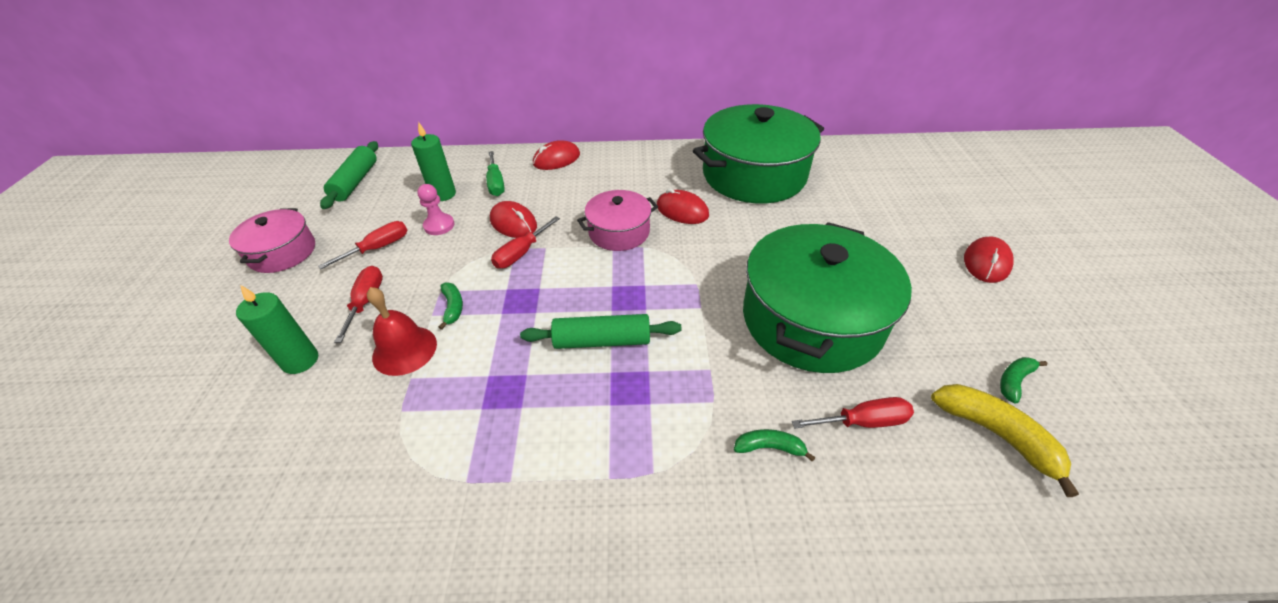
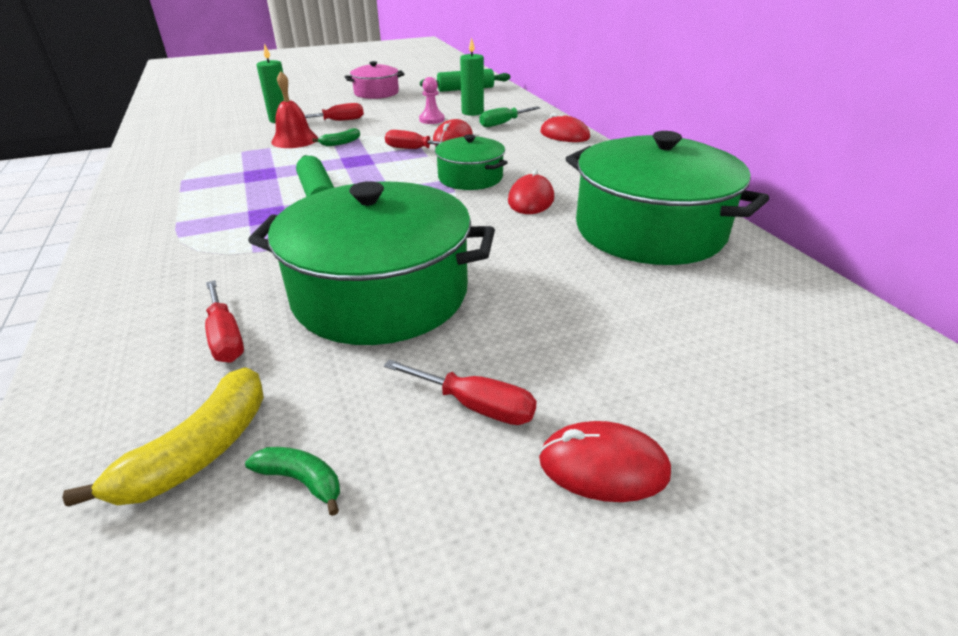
camera: 70 degrees right, 10 degrees down
(378, 248) = (394, 111): red screwdriver -> red screwdriver (475, 406)
(619, 232) = (470, 178): pink pot -> green pot
(769, 447) = (196, 284): green banana -> none

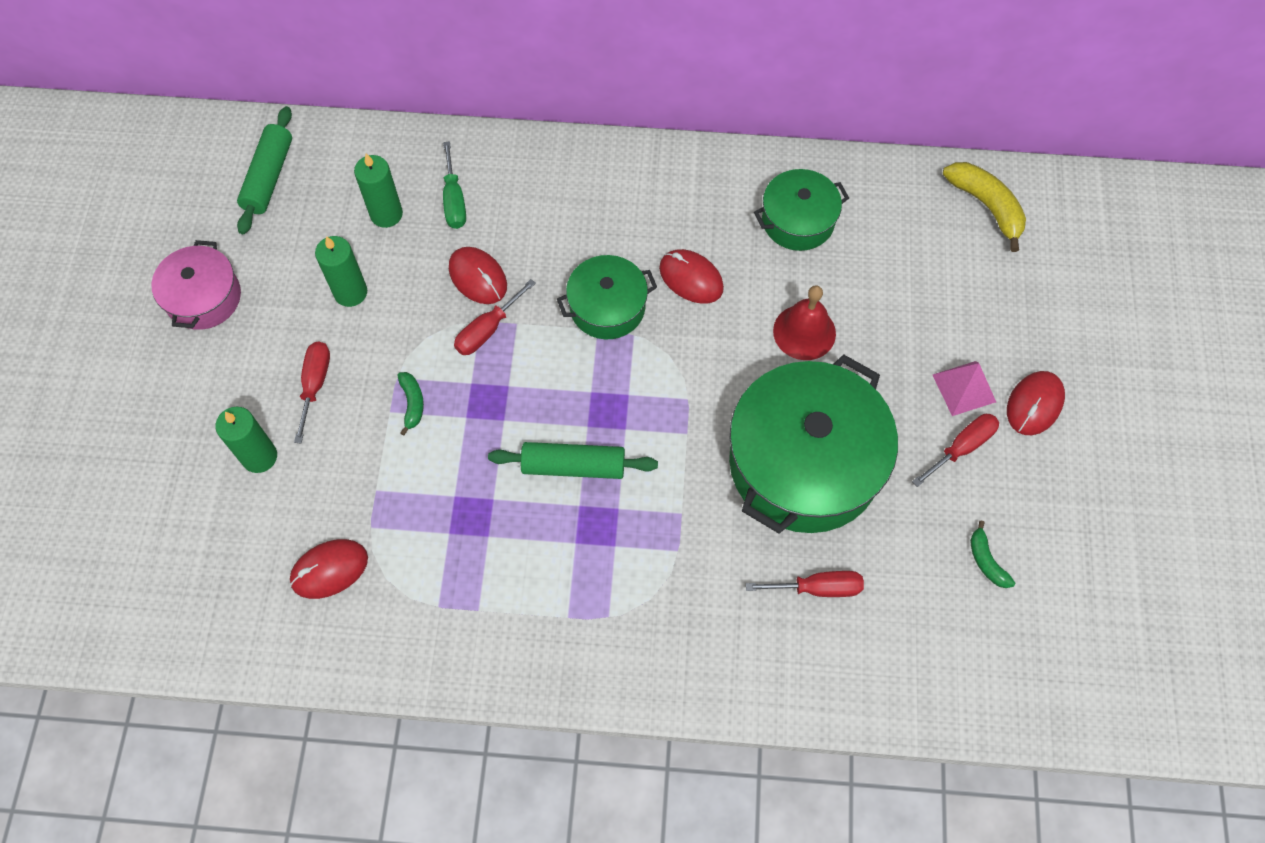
camera: 65 degrees left, 30 degrees up
(199, 451) = (940, 615): yellow banana -> yellow banana (986, 206)
(294, 140) = (365, 455): red bell -> red bell (804, 332)
(302, 480) = (986, 561): green banana -> green banana turned 75 degrees counterclockwise
(409, 116) = (350, 292): none -> green candle
(432, 120) = (386, 272): pink pawn -> none
(564, 135) = (535, 159): red mouse -> red mouse (329, 569)
(566, 385) = (964, 388): none -> pink pyramid
(649, 230) = (798, 220): green pot -> green pot, size x0.53

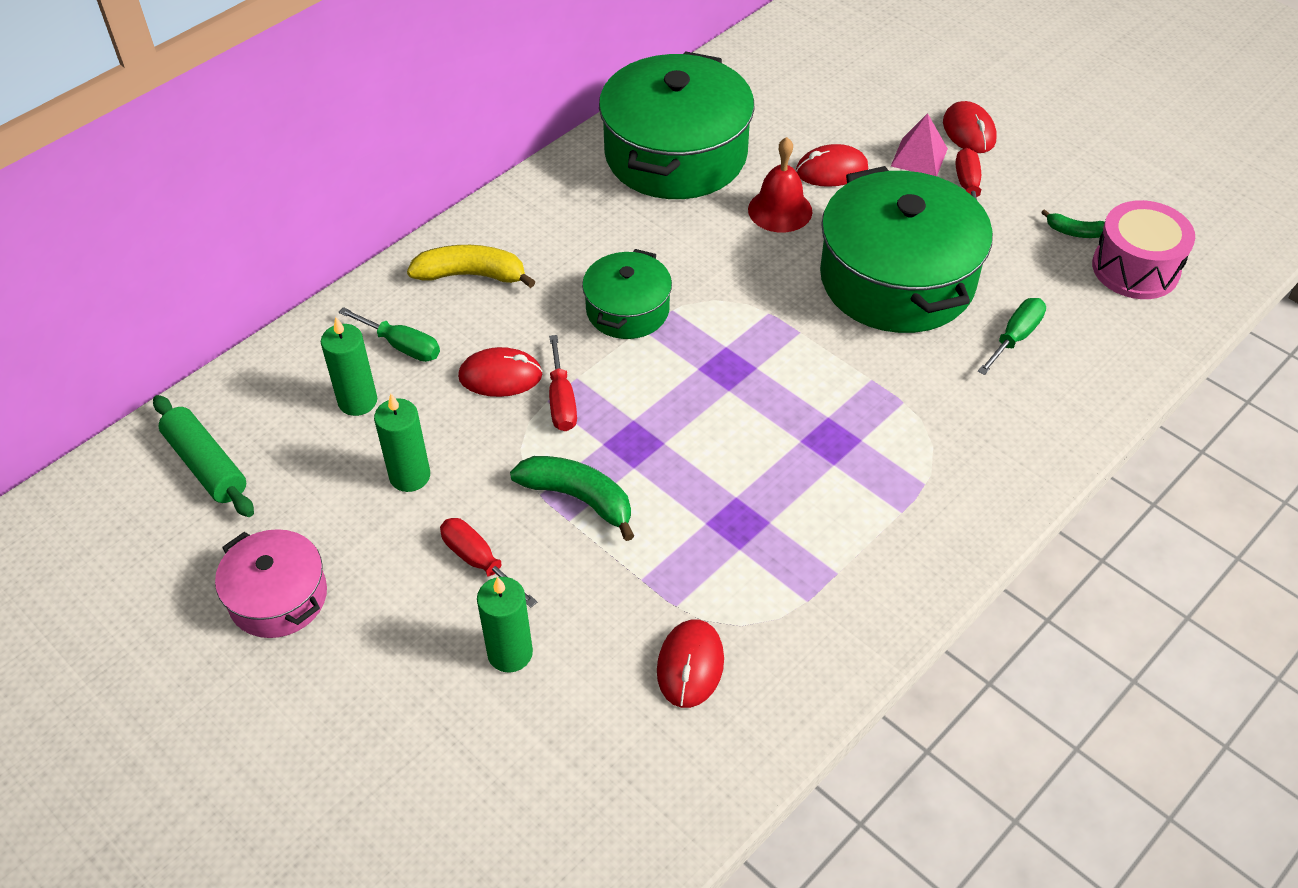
camera: 50 degrees left, 15 degrees down
(412, 403) = (579, 498): green banana -> green banana, size x1.79
(573, 466) = (758, 422): green rolling pin -> none
(691, 278) = (658, 244): red mouse -> red mouse (831, 170)
(798, 220) = (676, 154): green pot -> green pot, size x1.89
(817, 588) = (1015, 337): red screwdriver -> green screwdriver
(985, 634) = (1135, 268): none -> pink drum
(986, 206) = (778, 55): yellow banana -> yellow banana (471, 275)

